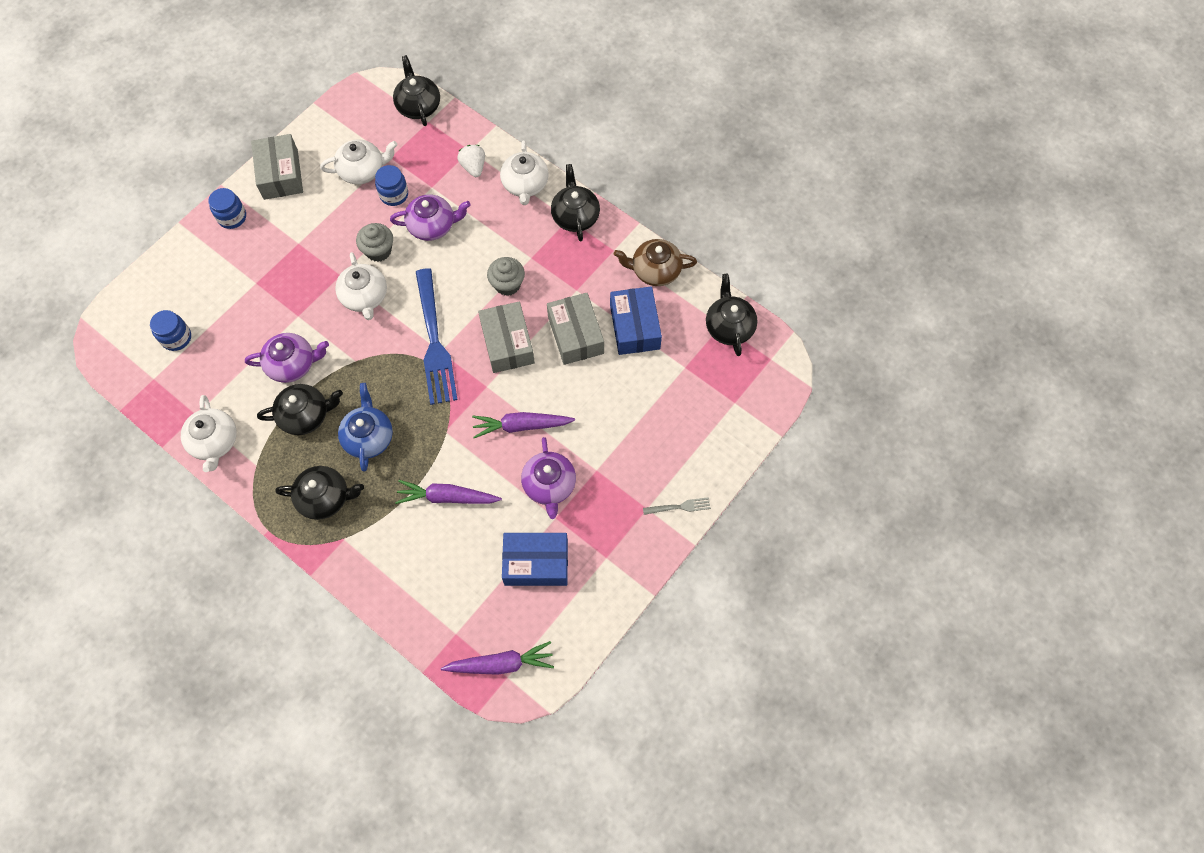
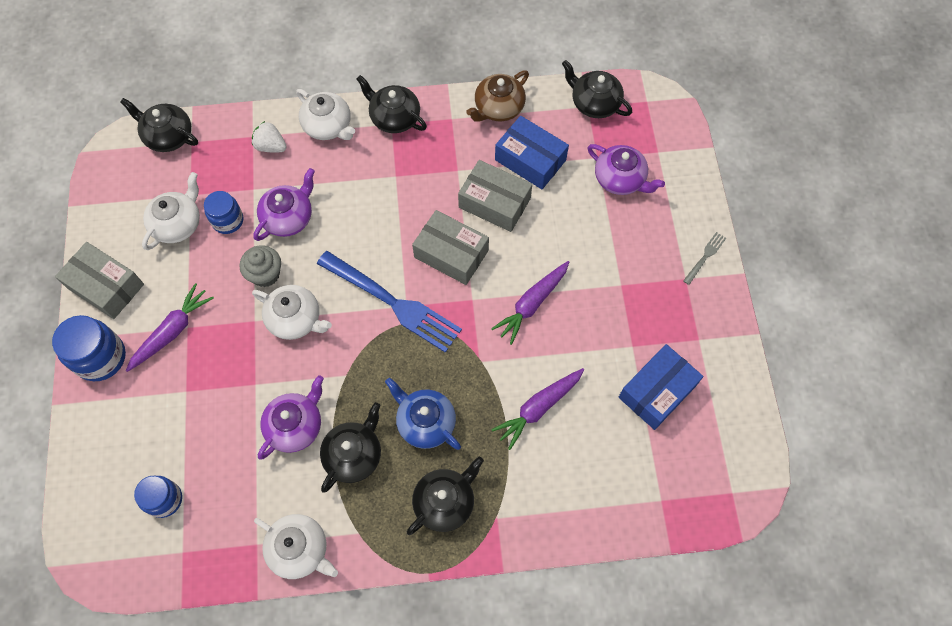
camera: 45 degrees left, 0 degrees up
(232, 217) = (100, 357): blue jar -> blue jar, size x1.52
(501, 664) = (717, 488): purple carrot -> purple carrot (172, 331)
(507, 284) = (400, 211): grey cupcake -> none
(549, 485) = (601, 327): purple teapot -> purple teapot (620, 179)

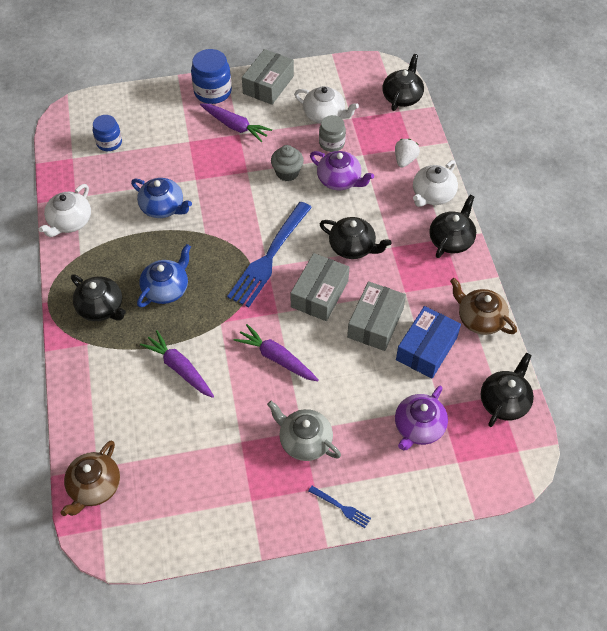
camera: 85 degrees right, 10 degrees down
(228, 220) = (331, 143): blue jar -> grey jar
(295, 319) = (250, 196): white teapot -> none
(295, 425) = (163, 207): purple teapot -> blue teapot
(354, 454) = (140, 245): black teapot -> black teapot (353, 247)
(632, 284) = (304, 441): none -> grey teapot
(657, 391) = (197, 463): blue box -> none
(684, 502) = (94, 487): none -> brown teapot
(705, 257) = (341, 507): grey fork -> blue fork

